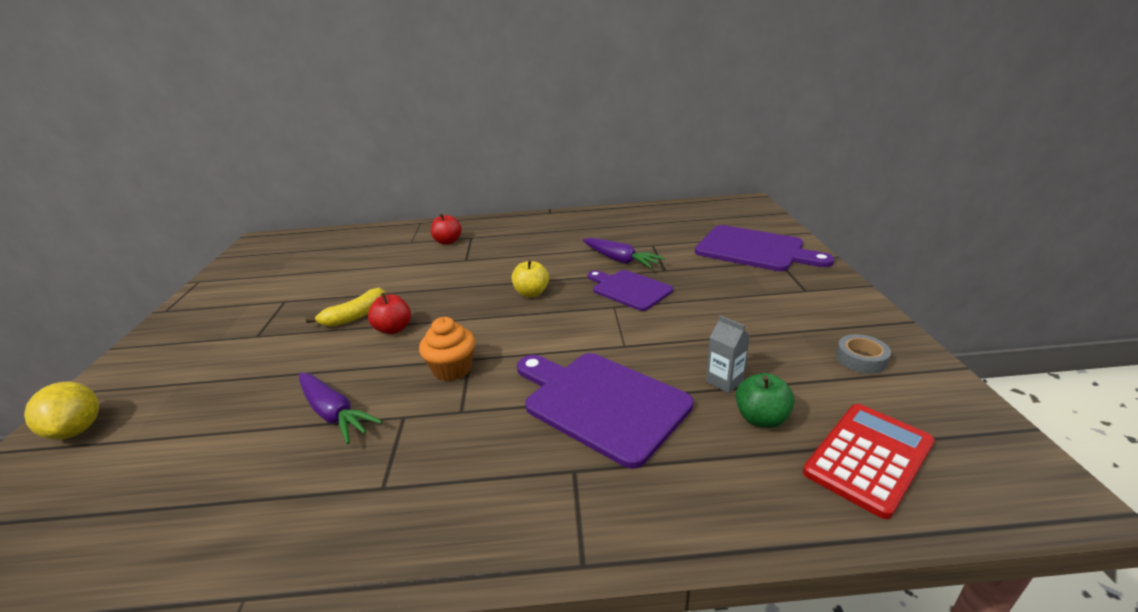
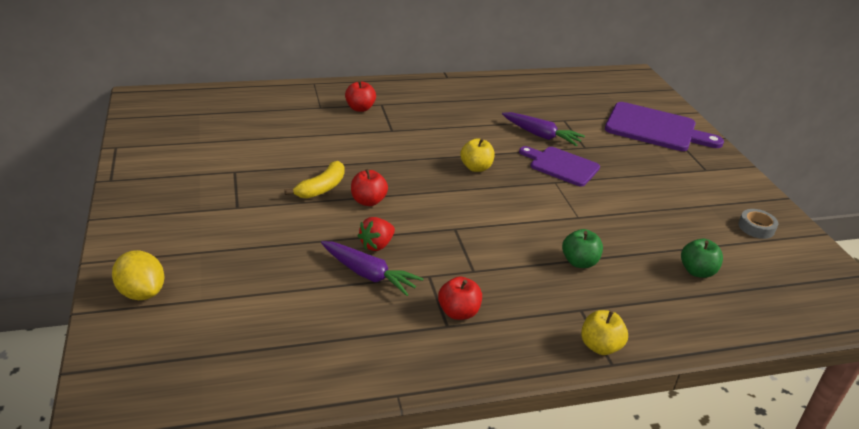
camera: 15 degrees left, 5 degrees up
(368, 378) = (376, 245): none -> red strawberry
(408, 468) = (458, 312): none -> red apple
(452, 369) = (445, 237): orange cupcake -> none
(576, 532) = (600, 346): none -> yellow apple
(601, 402) = (579, 262): purple cutting board -> green apple
(724, 381) = (664, 245): grey carton -> none
(868, 458) = (770, 295): red calculator -> none

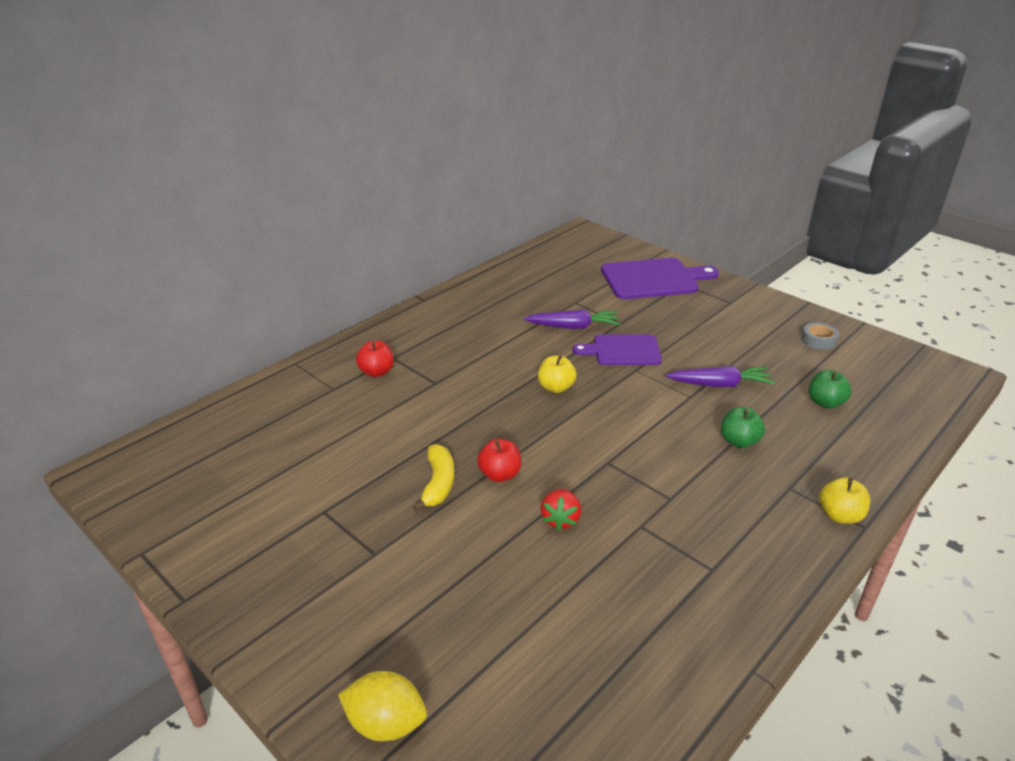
camera: 30 degrees left, 0 degrees up
(368, 274) = (589, 556): purple carrot -> purple carrot (720, 384)
(458, 312) = (705, 550): red apple -> none

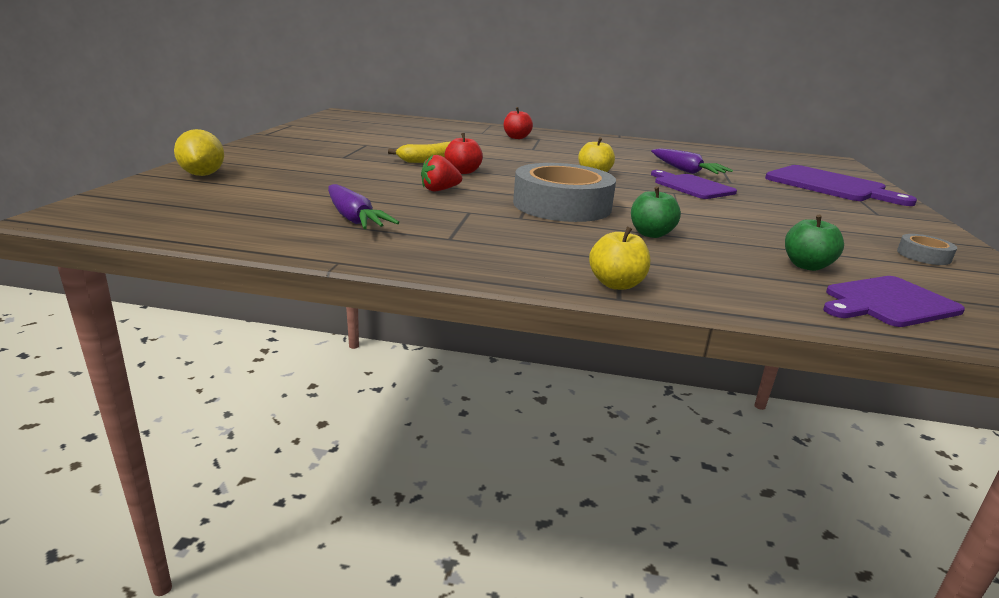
camera: 55 degrees right, 10 degrees down
(646, 456) = (562, 205): none -> grey tape
(720, 384) = (724, 220): purple carrot -> purple carrot (354, 218)
(892, 408) = (888, 302): none -> purple cutting board

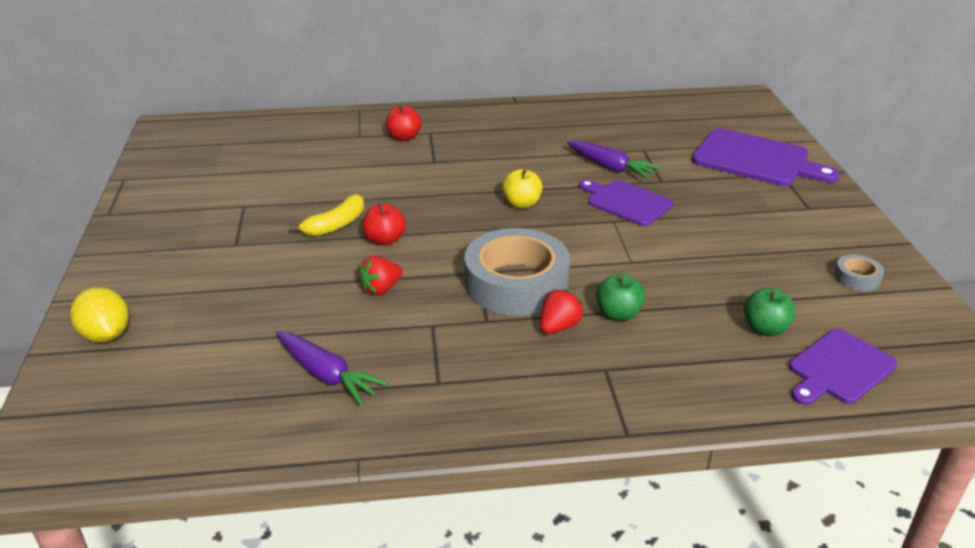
camera: 15 degrees left, 10 degrees up
(587, 231) = (558, 327): none -> red strawberry
(616, 284) = (617, 413): yellow apple -> none

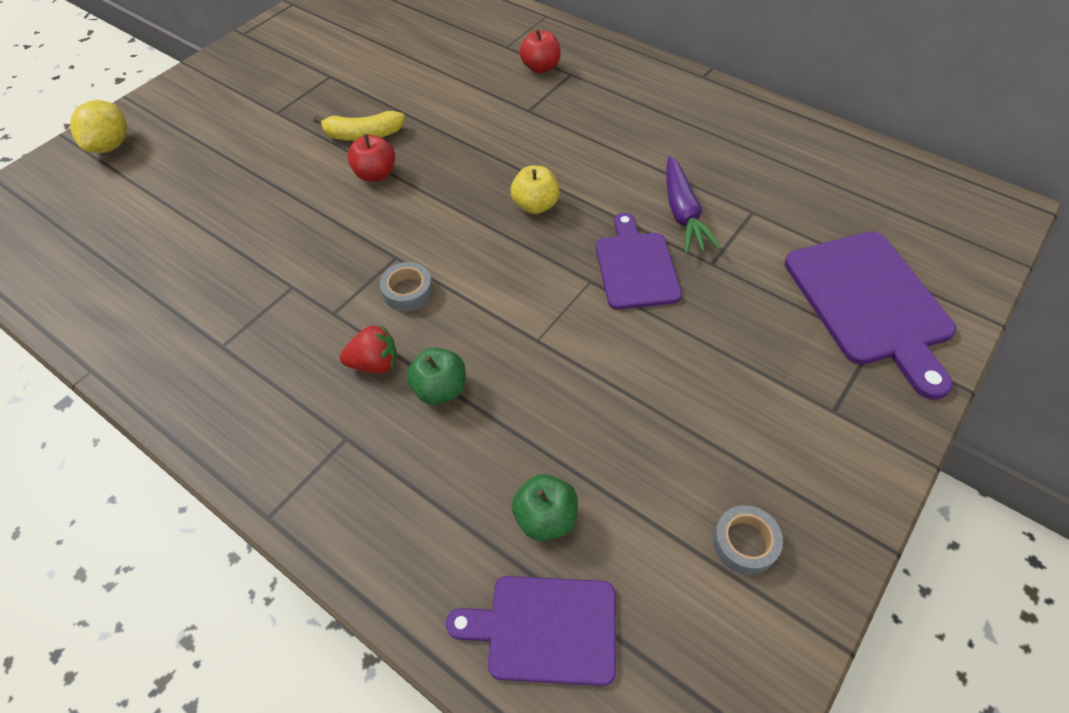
camera: 45 degrees right, 20 degrees up
(327, 375) = (170, 279): purple carrot -> none
(381, 289) = (307, 223): red strawberry -> none
(516, 283) = (408, 291): grey tape -> grey tape, size x0.43

